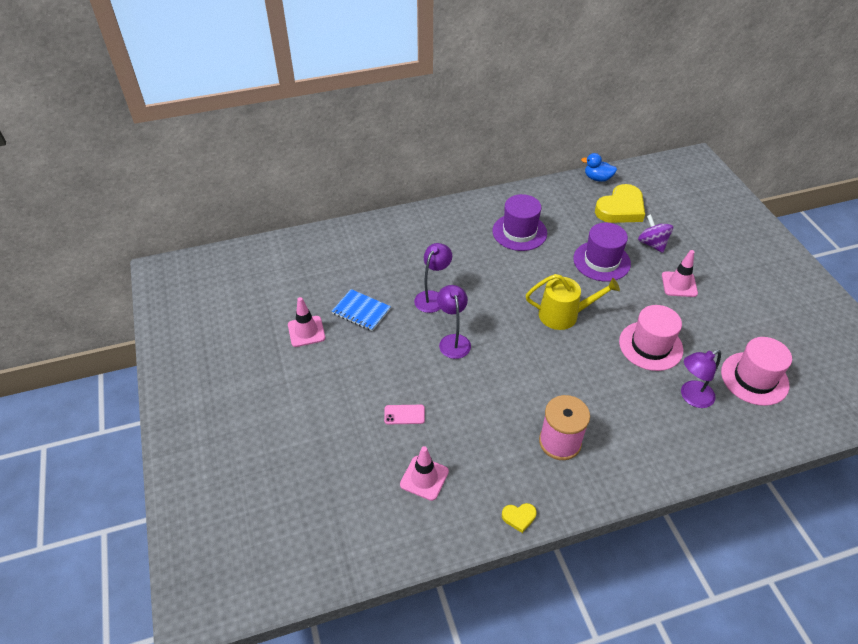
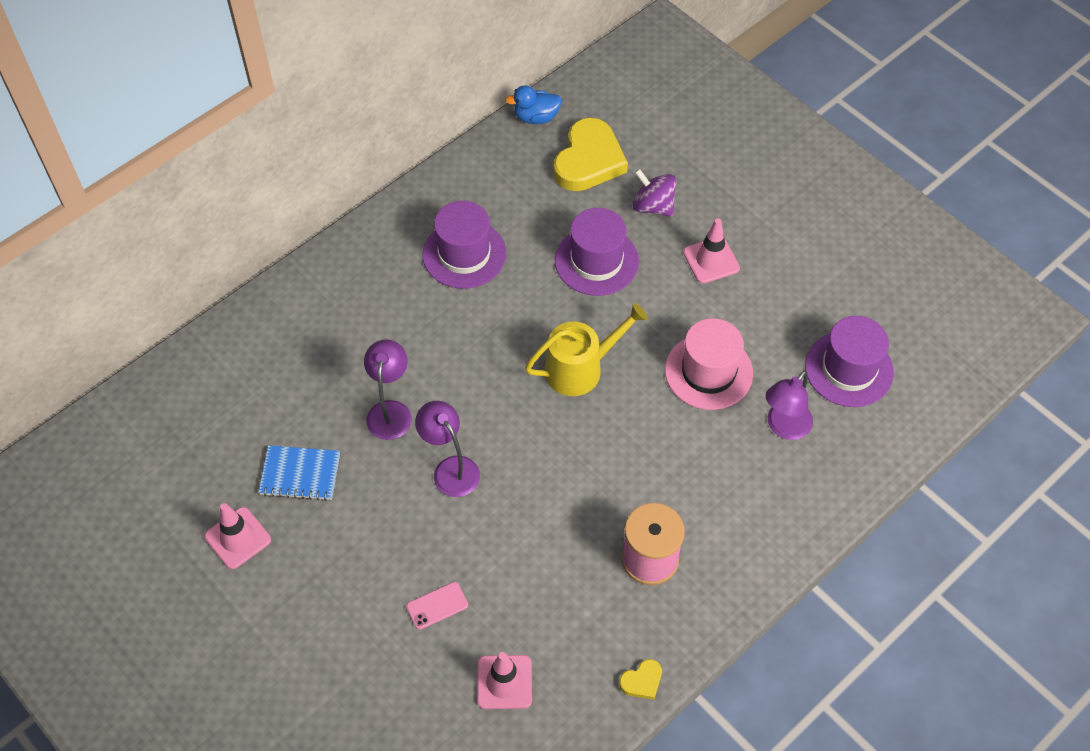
camera: 25 degrees left, 10 degrees up
(754, 378) = (849, 369): pink hat -> purple hat

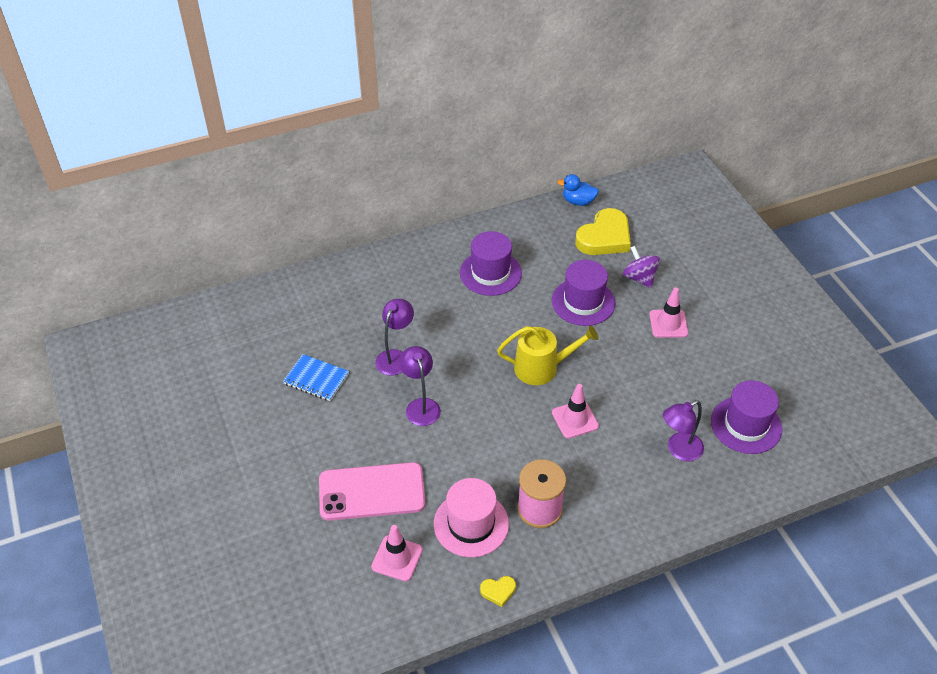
camera: 20 degrees right, 10 degrees down
(238, 538) = (256, 406): pink traffic cone -> pink traffic cone (575, 419)
(437, 606) = (372, 492): pink phone -> pink phone, size x2.39
(708, 371) = (636, 396): pink hat -> pink hat (471, 524)

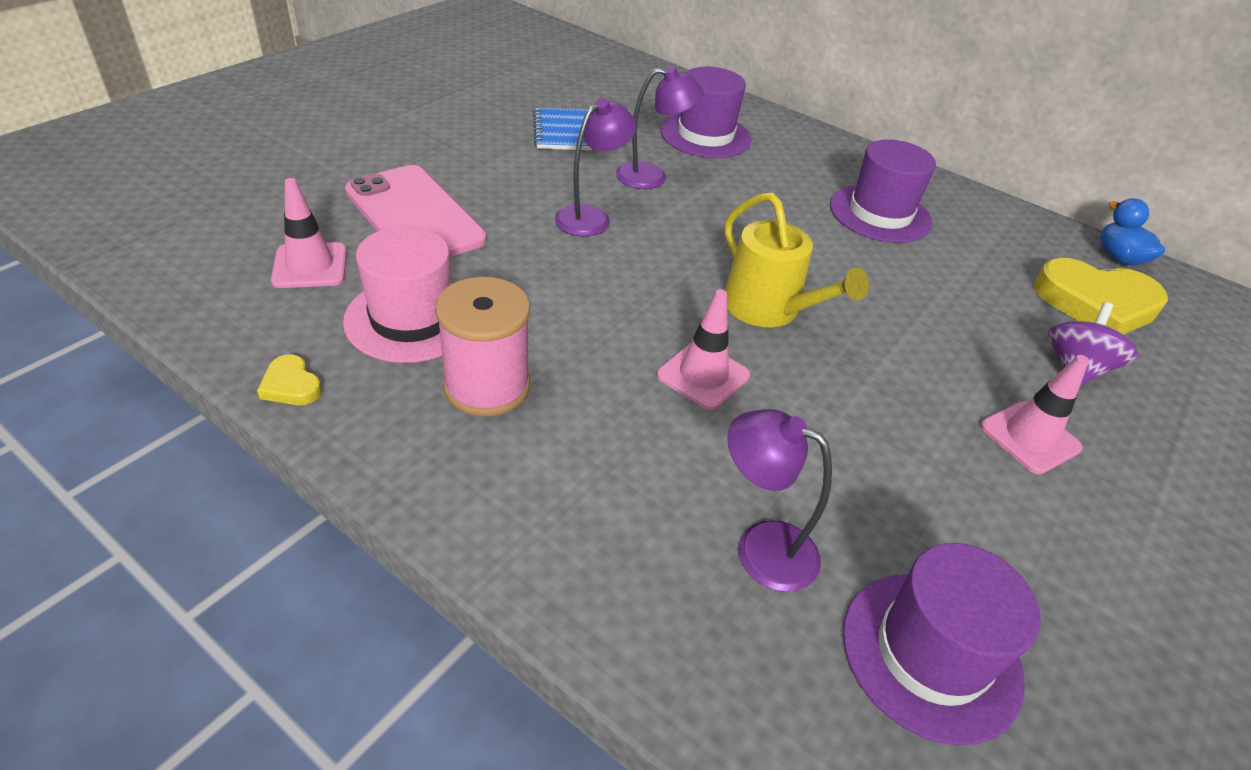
camera: 55 degrees right, 5 degrees down
(583, 302) = (943, 317): purple hat -> purple hat (705, 135)

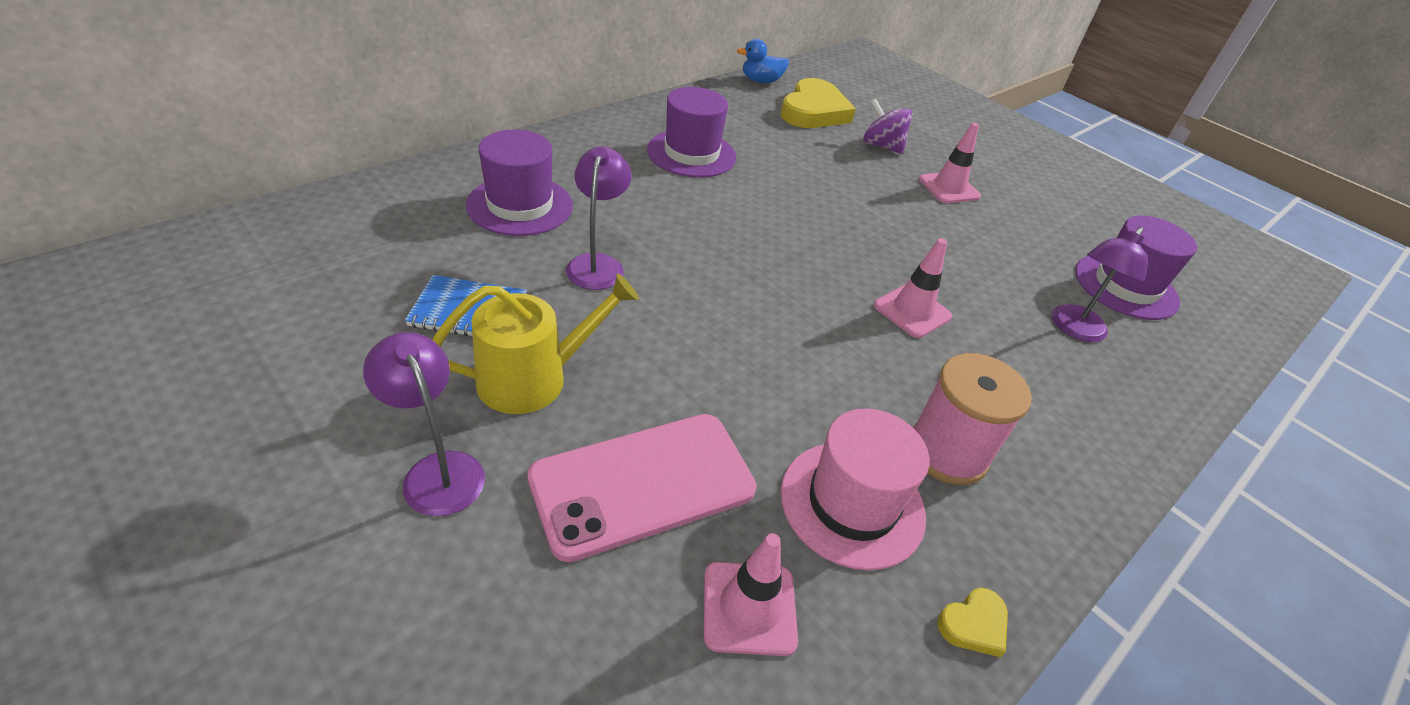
camera: 80 degrees left, 0 degrees up
(591, 217) = (670, 326): purple lamp -> purple lamp (437, 470)
(768, 309) = (824, 253): yellow watering can -> yellow watering can (533, 378)

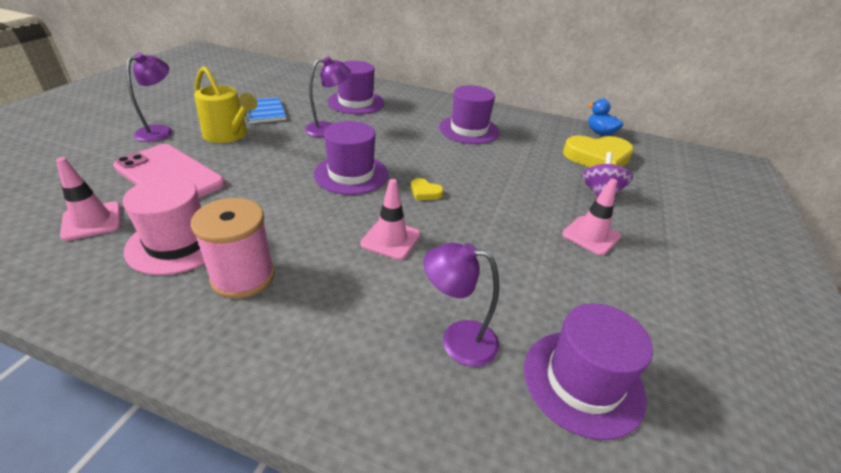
camera: 65 degrees right, 5 degrees down
(751, 289) = (351, 174): none -> purple hat
(973, 624) = (85, 308): yellow heart -> yellow heart (425, 192)

